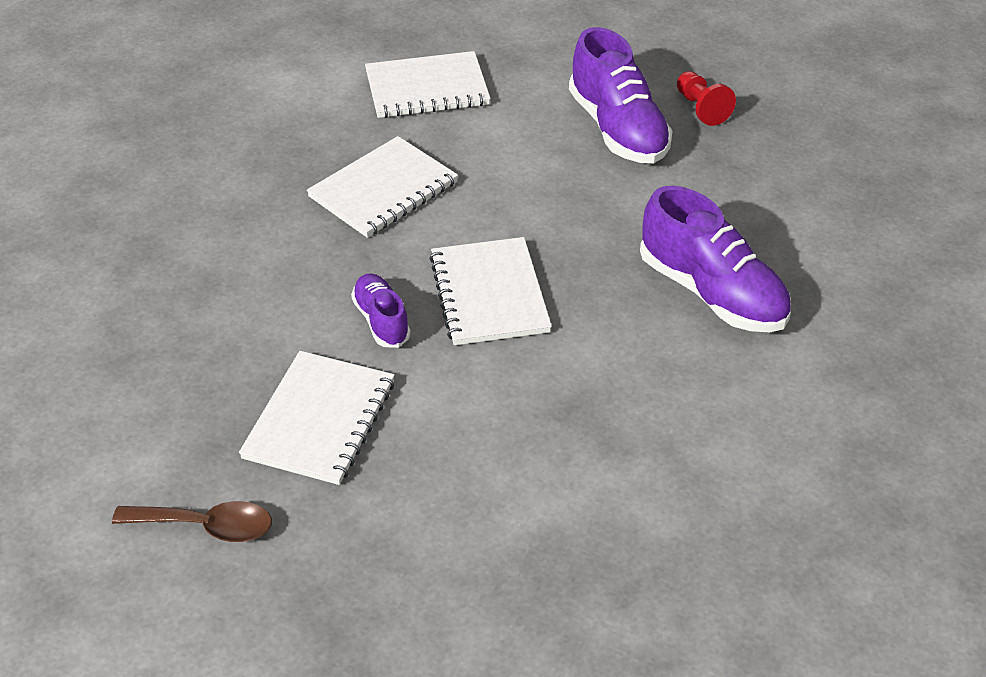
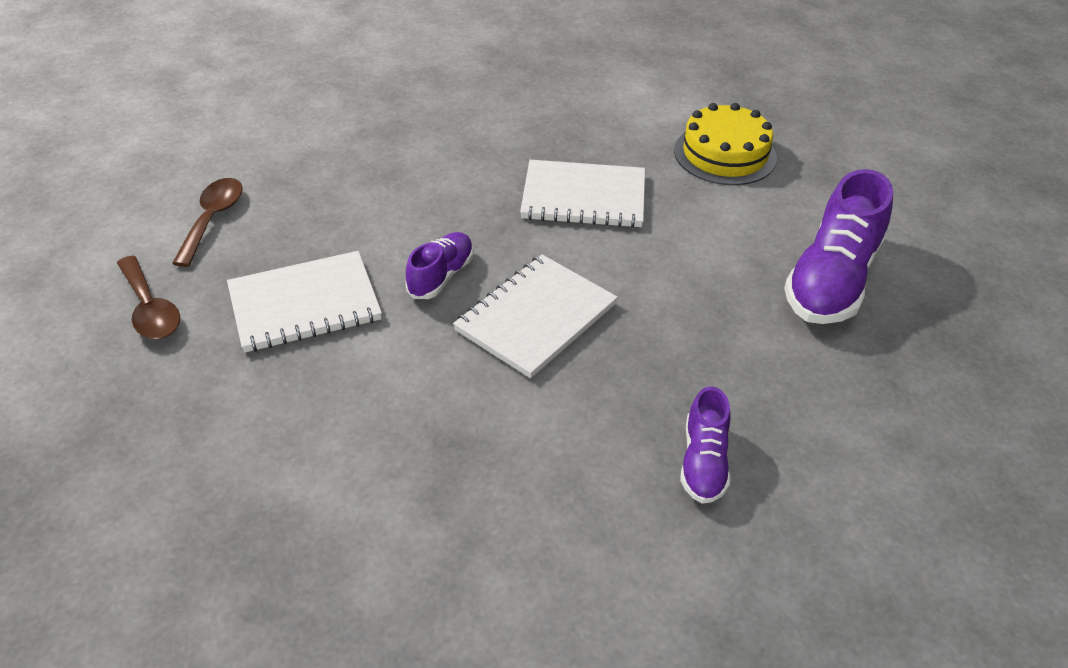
camera: 50 degrees right, 0 degrees up
(124, 429) = (213, 219): none -> brown spoon
(427, 88) = (725, 154): white notebook -> yellow cake
(701, 108) = (937, 317): red pawn -> none
(712, 293) = (703, 462): purple shoe -> purple shoe, size x0.55

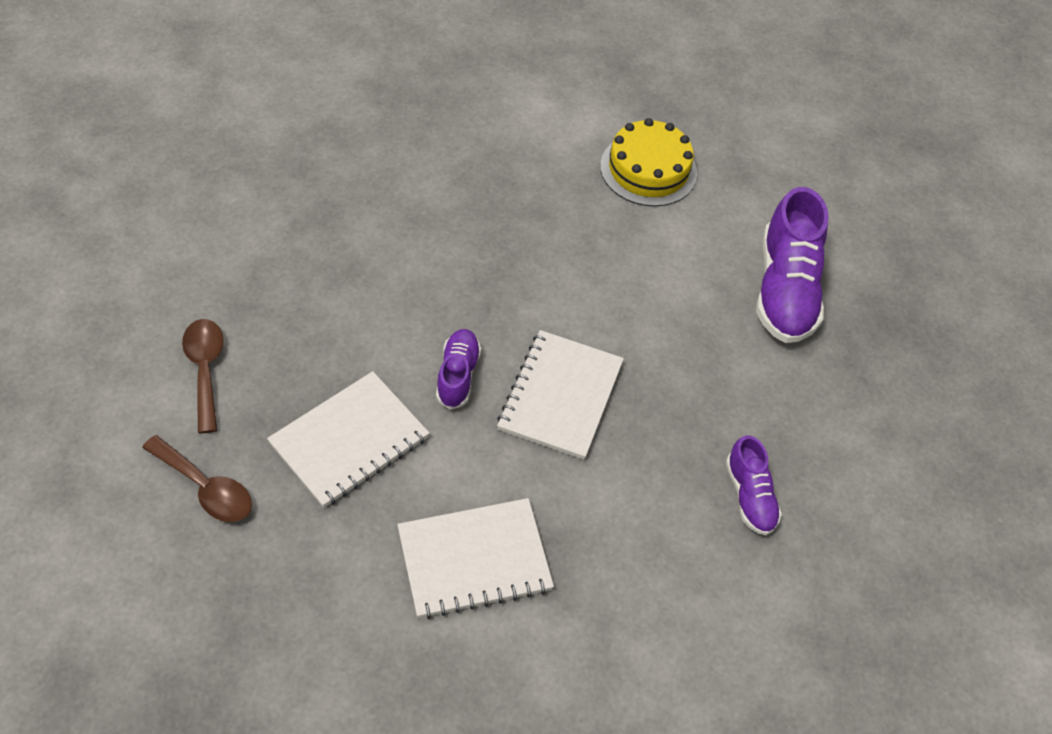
camera: 25 degrees left, 10 degrees up
(583, 197) = (544, 252): white notebook -> white notebook (474, 560)

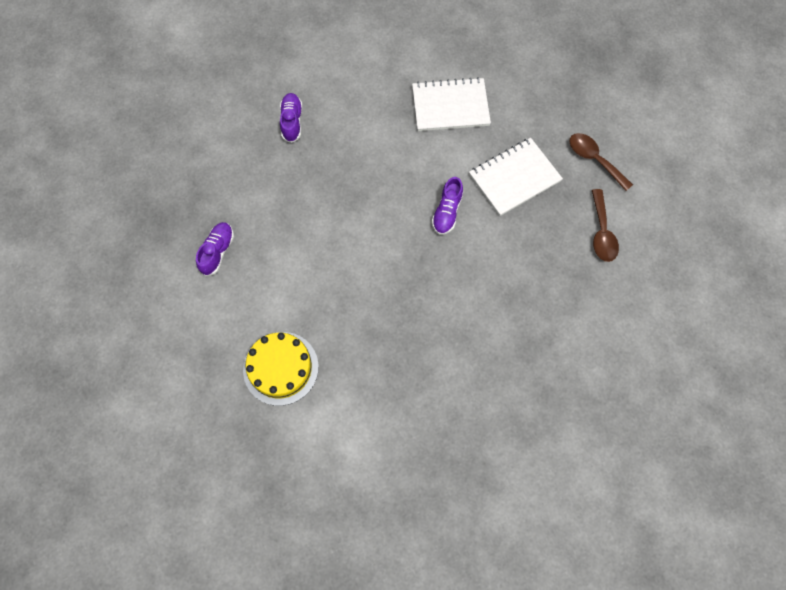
camera: 165 degrees left, 15 degrees up
(560, 396) = (386, 192): white notebook -> none
(785, 290) = (217, 251): purple shoe -> purple shoe, size x0.55

